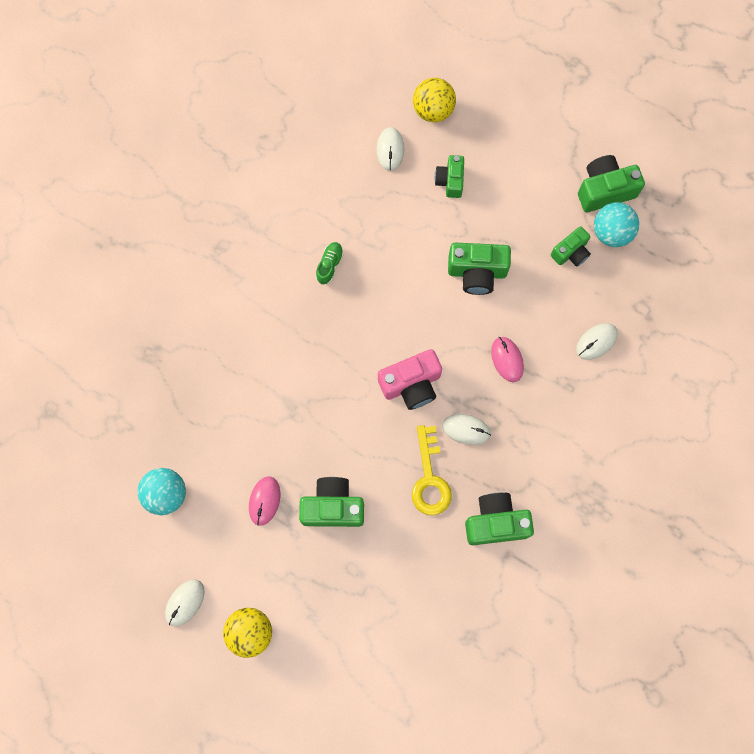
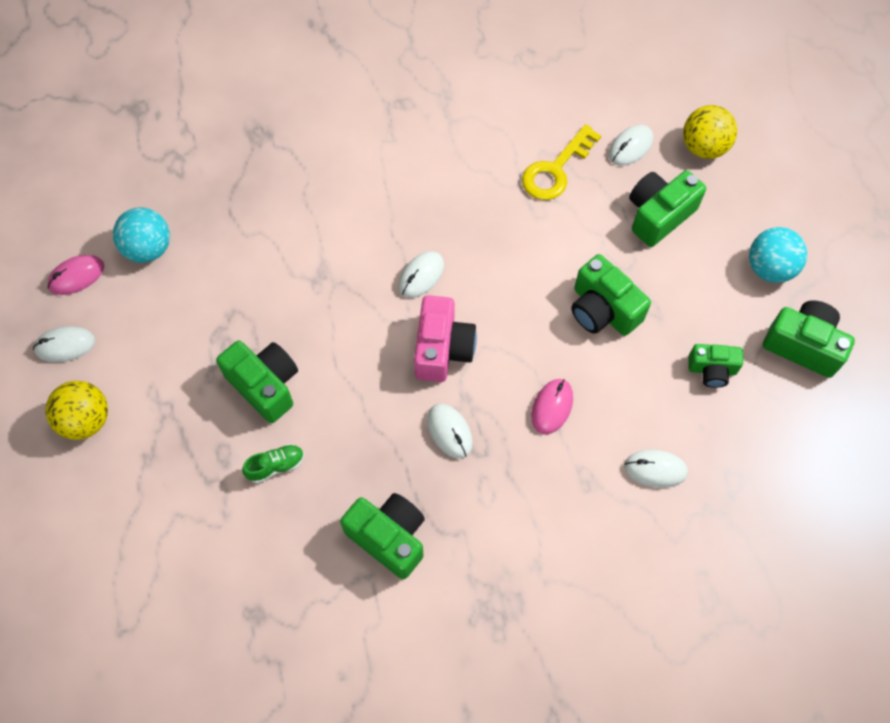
camera: 45 degrees right, 10 degrees down
(264, 501) = (216, 327): pink mouse -> pink mouse (76, 276)
(329, 265) = (477, 192): green shoe -> green shoe (276, 466)
(352, 351) = (421, 276): none -> white mouse
(411, 384) = (442, 349): pink camera -> pink camera turned 105 degrees counterclockwise
(430, 478) = (372, 442): yellow key -> yellow key (555, 170)
(450, 181) = (658, 215): green camera -> green camera, size x1.56
(611, 232) = (771, 387): turquoise ball -> turquoise ball (769, 268)

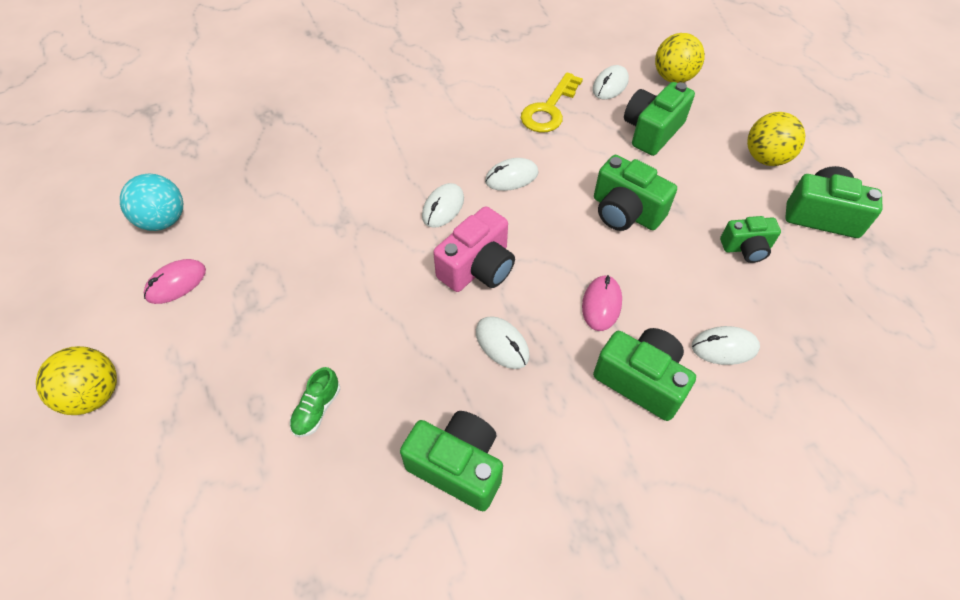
camera: 10 degrees left, 10 degrees down
(65, 345) = (72, 322): white mouse -> white mouse (511, 177)
(76, 276) = (87, 255): pink mouse -> pink mouse (176, 283)
(265, 385) = (296, 328): green camera -> green camera (641, 380)
(276, 466) = (317, 409): green shoe -> green shoe turned 150 degrees clockwise
(442, 349) = (477, 267): pink camera -> pink camera turned 45 degrees clockwise
(769, 268) = (765, 158): turquoise ball -> yellow ball

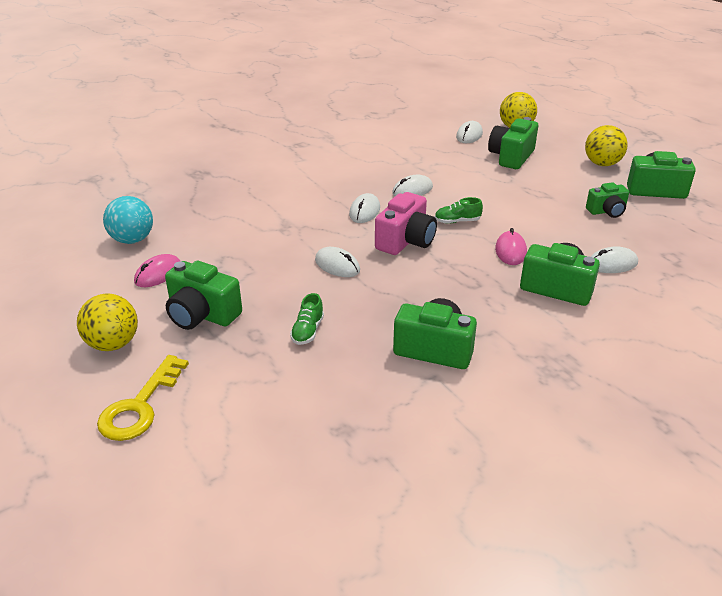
camera: 10 degrees left, 20 degrees down
(502, 344) = (442, 280): white mouse -> white mouse (337, 265)
(549, 109) = (427, 152): yellow key -> yellow key (140, 406)
(550, 241) = (457, 221): none -> green shoe
(625, 212) = (508, 201): green camera -> green camera (202, 315)

